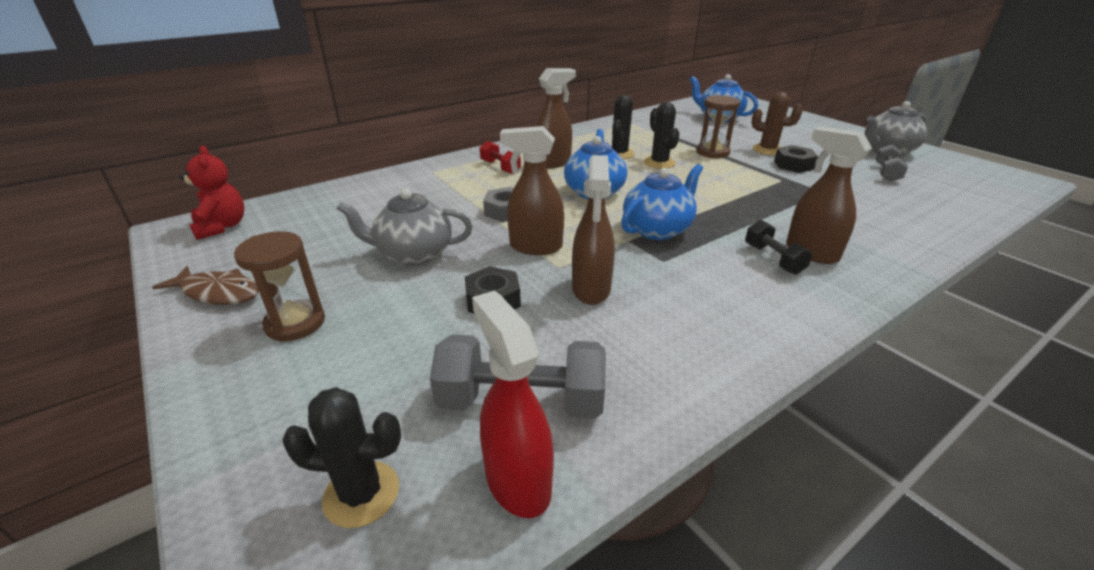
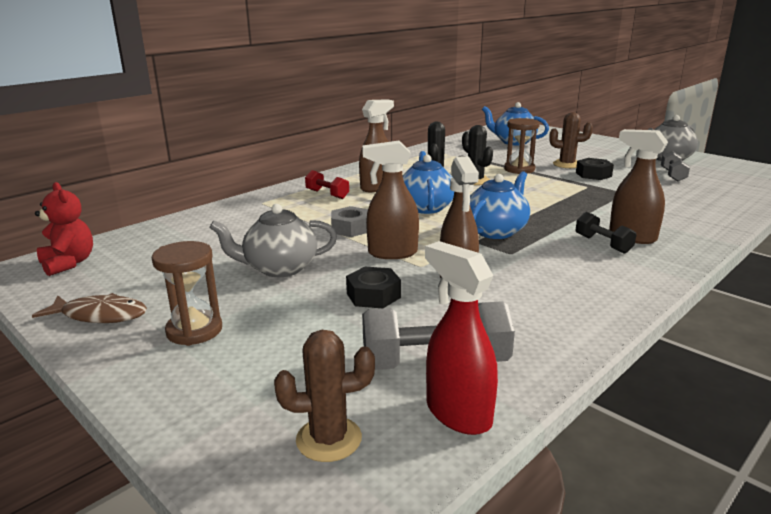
camera: 10 degrees left, 10 degrees down
(361, 494) = (329, 439): black cactus -> brown cactus

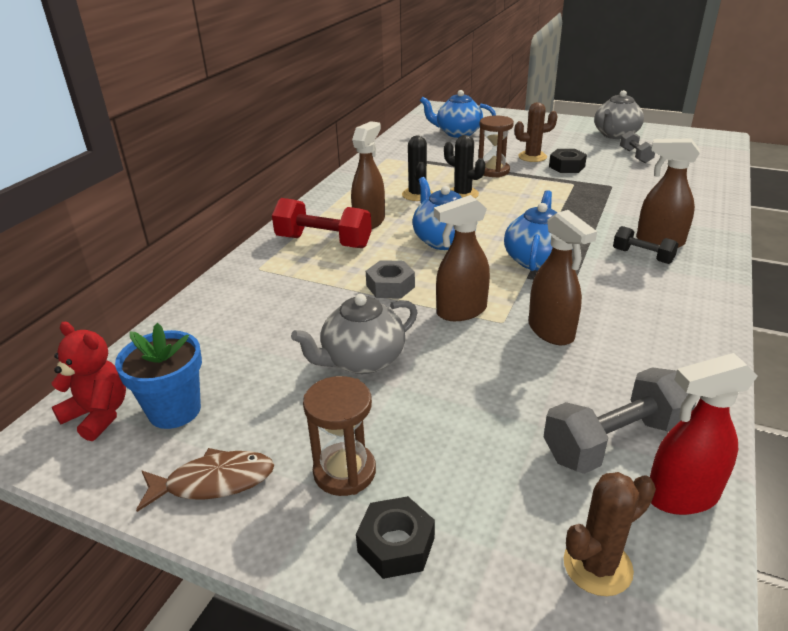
camera: 20 degrees left, 10 degrees up
(118, 271) = (174, 410): none -> blue flower pot
(327, 194) = (323, 242): red dumbbell -> red dumbbell, size x1.73
(373, 295) = (489, 373): black nut -> black nut (396, 545)
(457, 413) = (681, 496): red spray bottle -> red spray bottle turned 45 degrees counterclockwise

